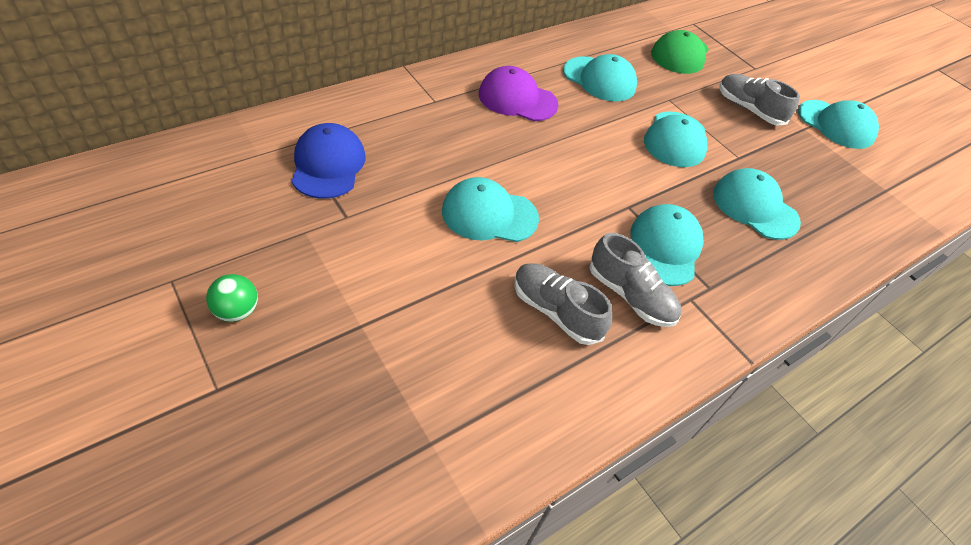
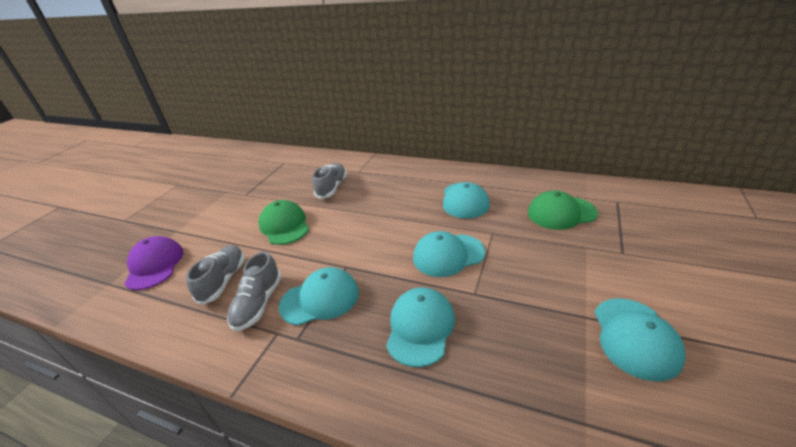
camera: 65 degrees right, 15 degrees down
(237, 311) = (169, 203): green ball -> none
(328, 165) = (276, 175): blue cap -> none
(489, 214) = (284, 225): turquoise cap -> green cap
(517, 99) = (397, 188): purple cap -> purple cap (155, 265)
(749, 109) = (552, 273): grey shoe -> grey shoe (332, 187)

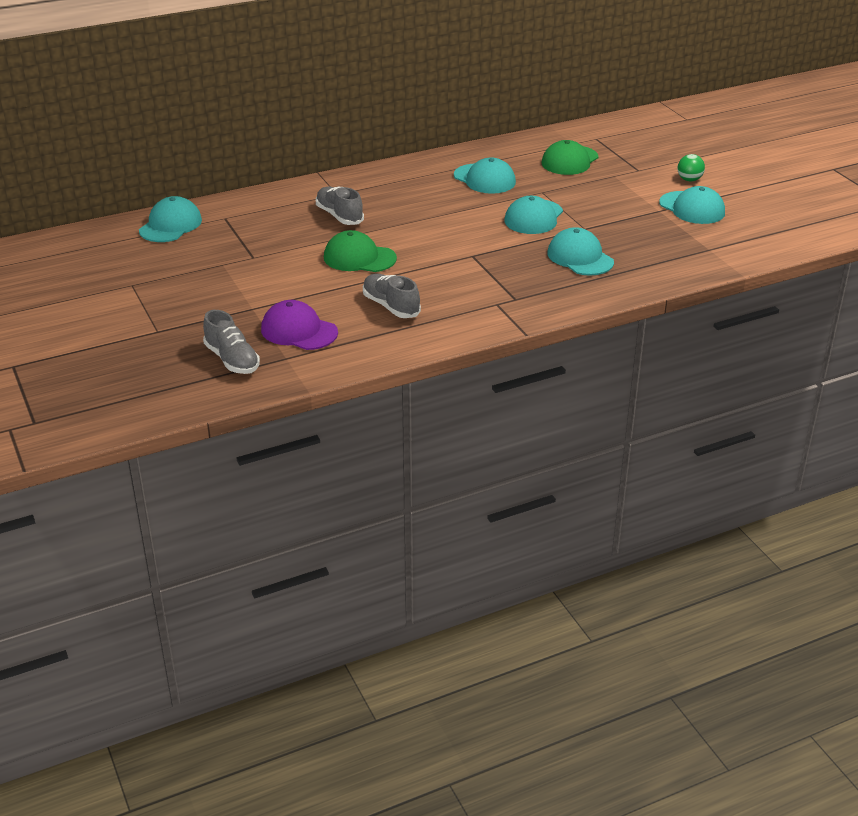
camera: 50 degrees left, 0 degrees up
(258, 303) = (450, 301): grey shoe -> grey shoe (232, 360)
(320, 299) = (490, 277): turquoise cap -> turquoise cap (170, 225)
(677, 294) = (689, 180): none -> green ball

